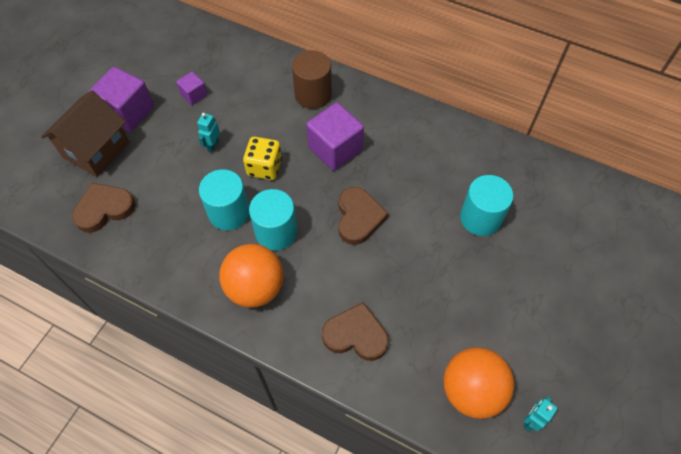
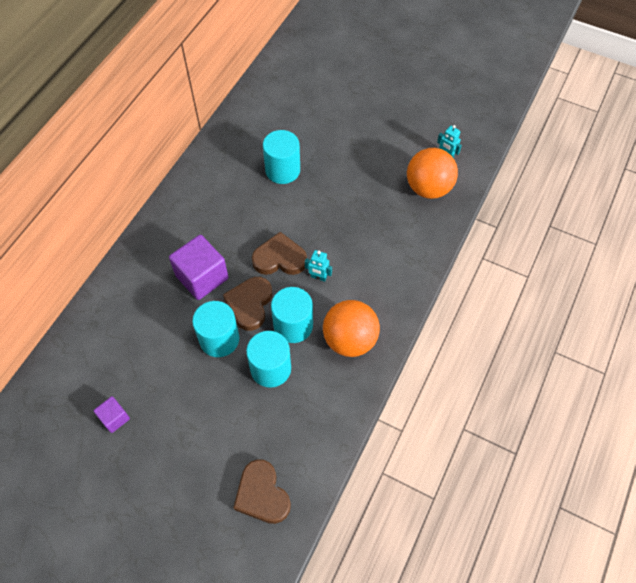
camera: 90 degrees left, 0 degrees up
(96, 150) = (182, 518): brown house -> none
(128, 112) = (130, 490): purple cube -> none
(212, 145) = (187, 391): turquoise robot -> turquoise robot (318, 277)
(264, 167) = (219, 339): yellow dice -> turquoise cylinder
(313, 94) = (131, 297): brown cylinder -> none
(356, 335) = (390, 262): brown heart -> brown heart (249, 304)

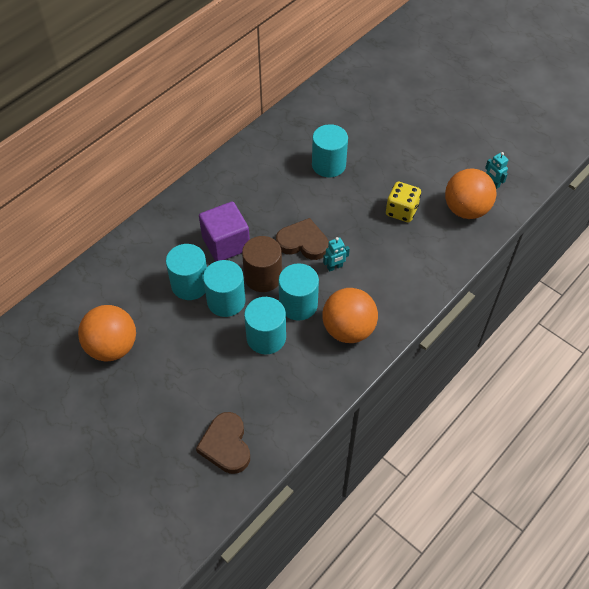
camera: 15 degrees right, 5 degrees down
(114, 418) = (112, 347): purple cube -> orange ball
(177, 330) = (190, 284): none -> turquoise cylinder
(249, 304) = (263, 277): brown heart -> brown cylinder
(318, 277) = (335, 267): turquoise robot -> turquoise robot turned 60 degrees counterclockwise
(367, 203) = (401, 211): none -> yellow dice

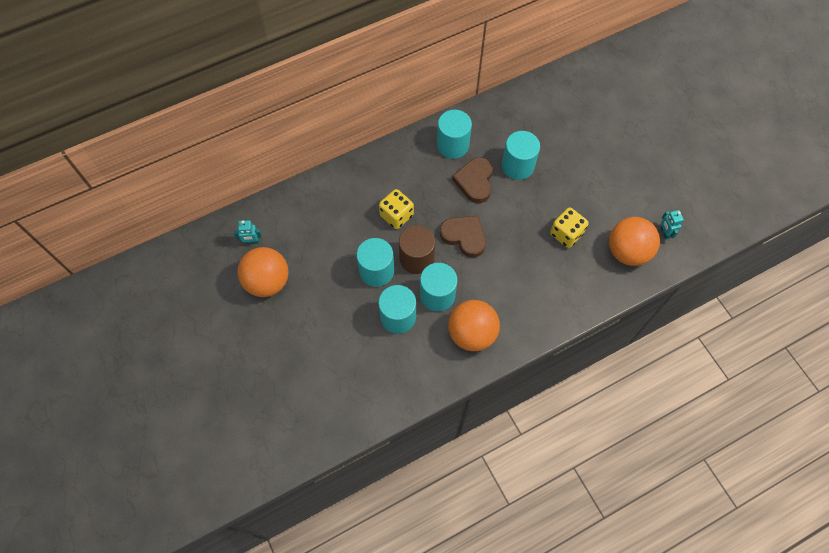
camera: 20 degrees right, 10 degrees up
(190, 284) = (351, 245): turquoise cylinder -> turquoise cylinder (453, 145)
(226, 243) = (396, 215): purple cube -> yellow dice
(226, 445) = (328, 403): brown heart -> brown heart (475, 181)
(335, 267) = (483, 270): turquoise robot -> turquoise robot (252, 242)

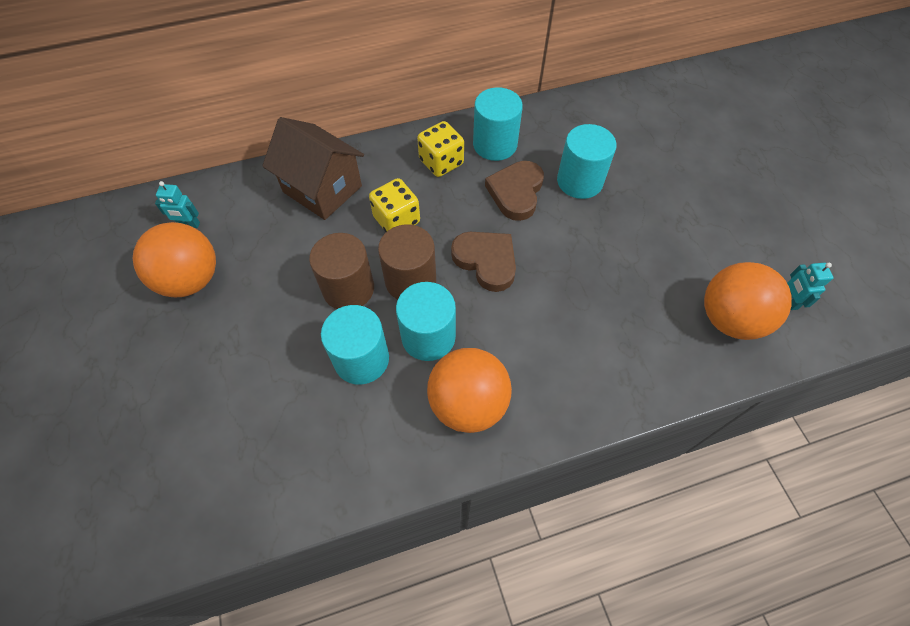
camera: 10 degrees right, 5 degrees down
(338, 200) = (322, 189): none -> brown house
(376, 271) = (348, 288): turquoise cylinder -> brown cylinder
(566, 234) = (637, 279): yellow dice -> yellow dice (441, 162)

